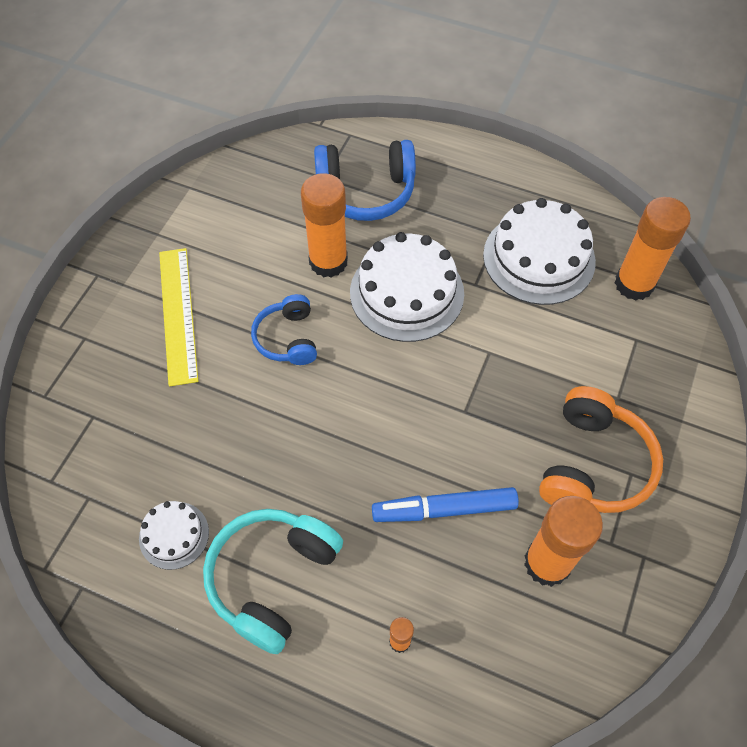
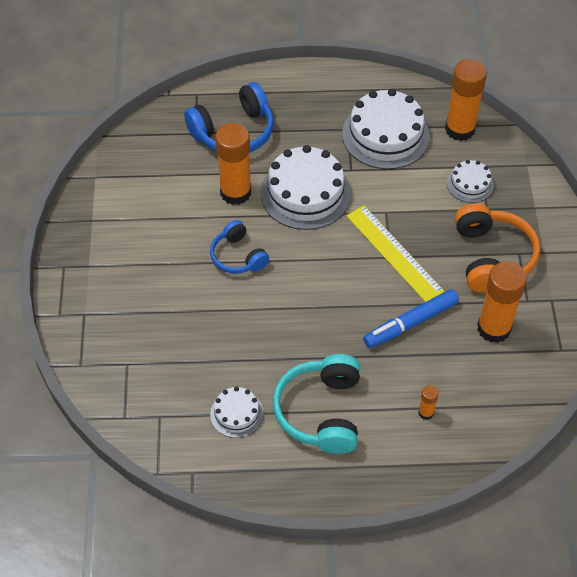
camera: 25 degrees left, 5 degrees down
(178, 314) = (145, 270): yellow ruler -> yellow ruler (394, 253)
(612, 357) = (470, 184): none -> white cake

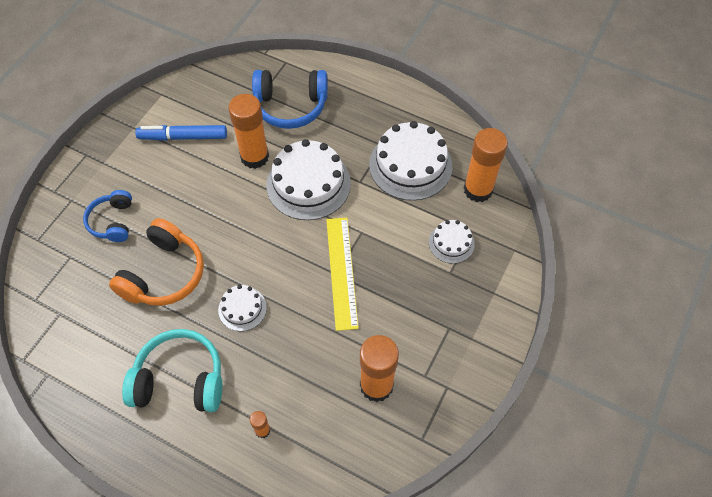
camera: 30 degrees right, 5 degrees up
(236, 414) = (115, 344): white cake -> white cake (242, 308)
(238, 256) = (216, 211): blue headphones -> blue headphones (113, 221)
(321, 412) = (180, 380): turquoise headphones -> turquoise headphones turned 60 degrees clockwise
(410, 323) = (309, 342): blue marker -> blue marker (183, 137)
(492, 257) = (422, 319): orange headphones -> orange headphones (164, 274)

